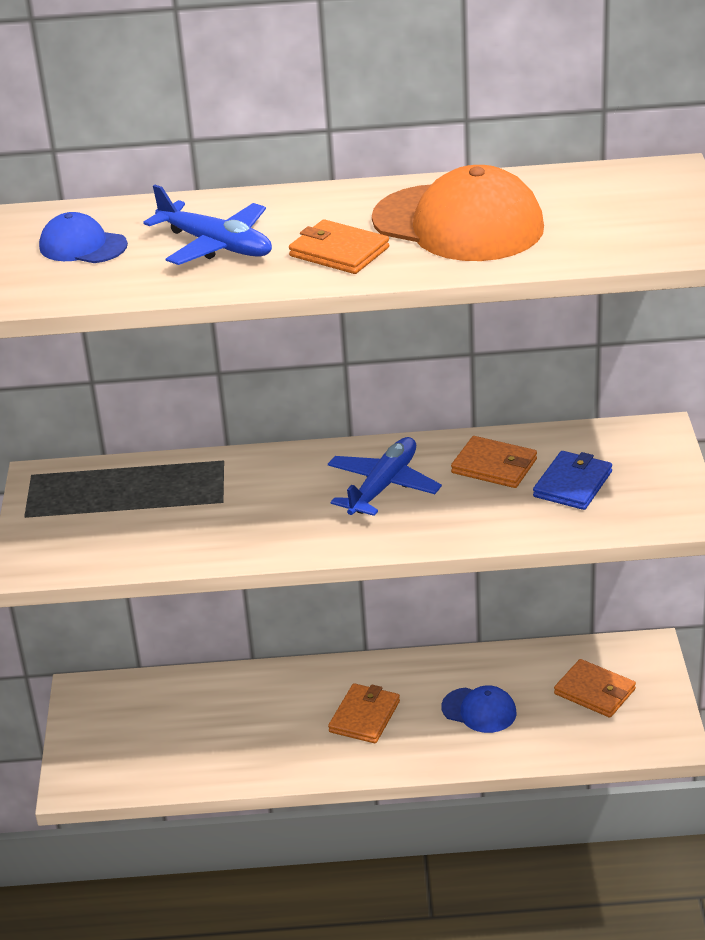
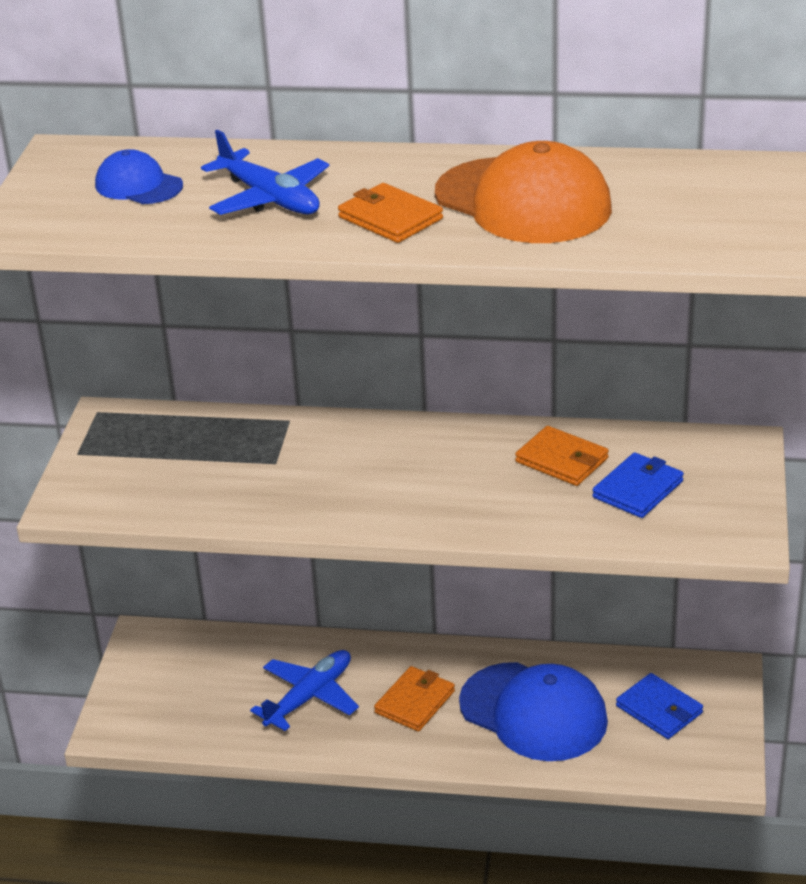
camera: 10 degrees right, 0 degrees up
(383, 487) = (441, 467): blue plane -> blue plane (309, 697)
(479, 710) = (534, 712): blue cap -> blue cap, size x1.93
(595, 691) = (659, 709): orange wallet -> blue wallet

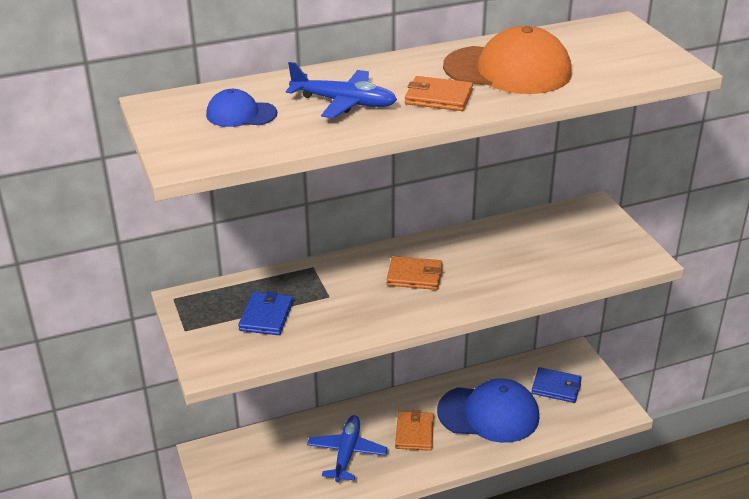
camera: 30 degrees left, 0 degrees up
(562, 460) = (504, 243): orange wallet -> orange wallet (414, 276)
(638, 489) = (562, 248): blue wallet -> blue wallet (266, 316)

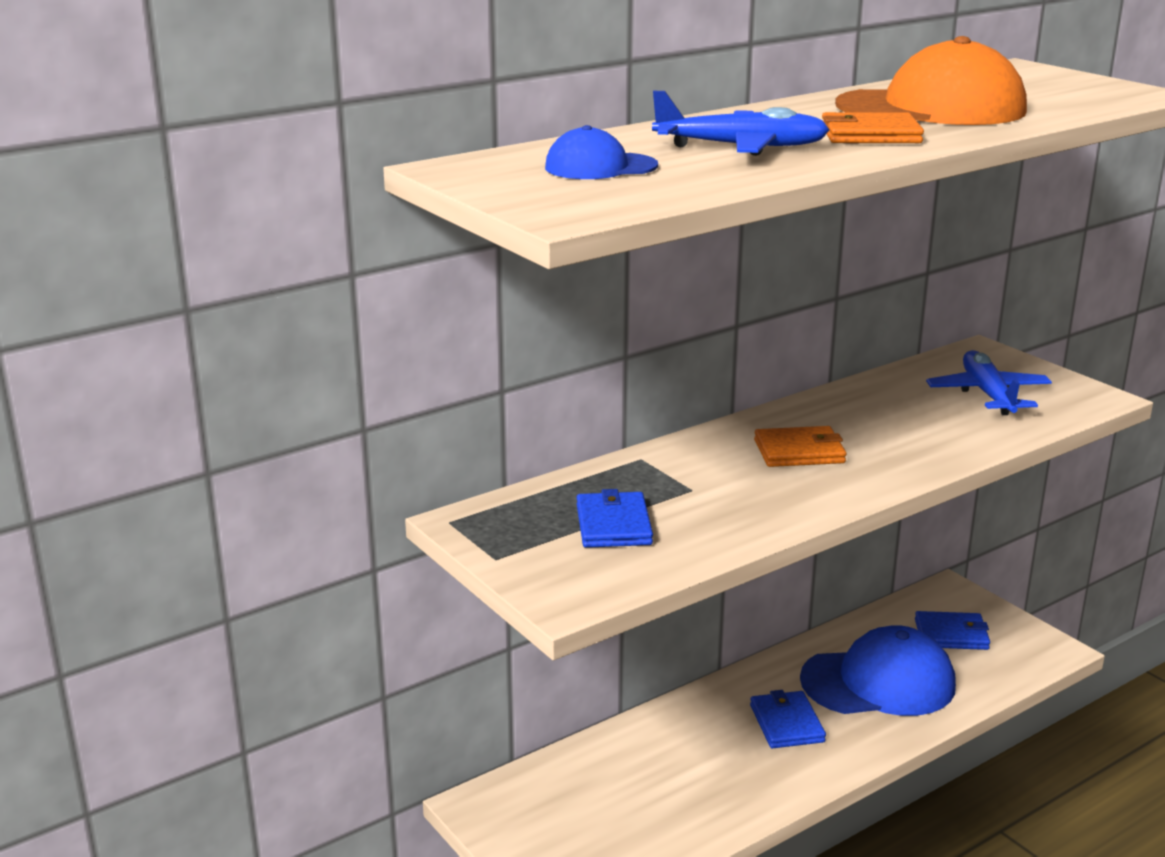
camera: 15 degrees left, 10 degrees down
(346, 453) = (701, 767): blue plane -> blue plane (988, 394)
(414, 433) = (786, 723): orange wallet -> blue wallet

